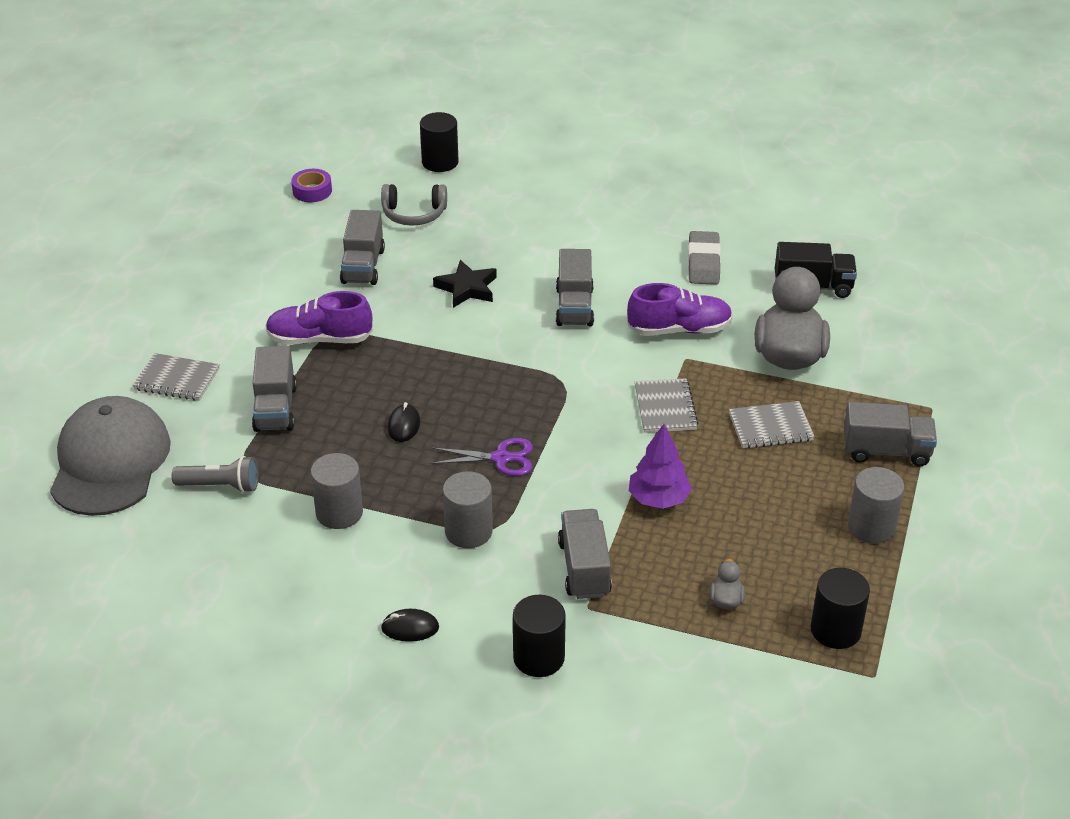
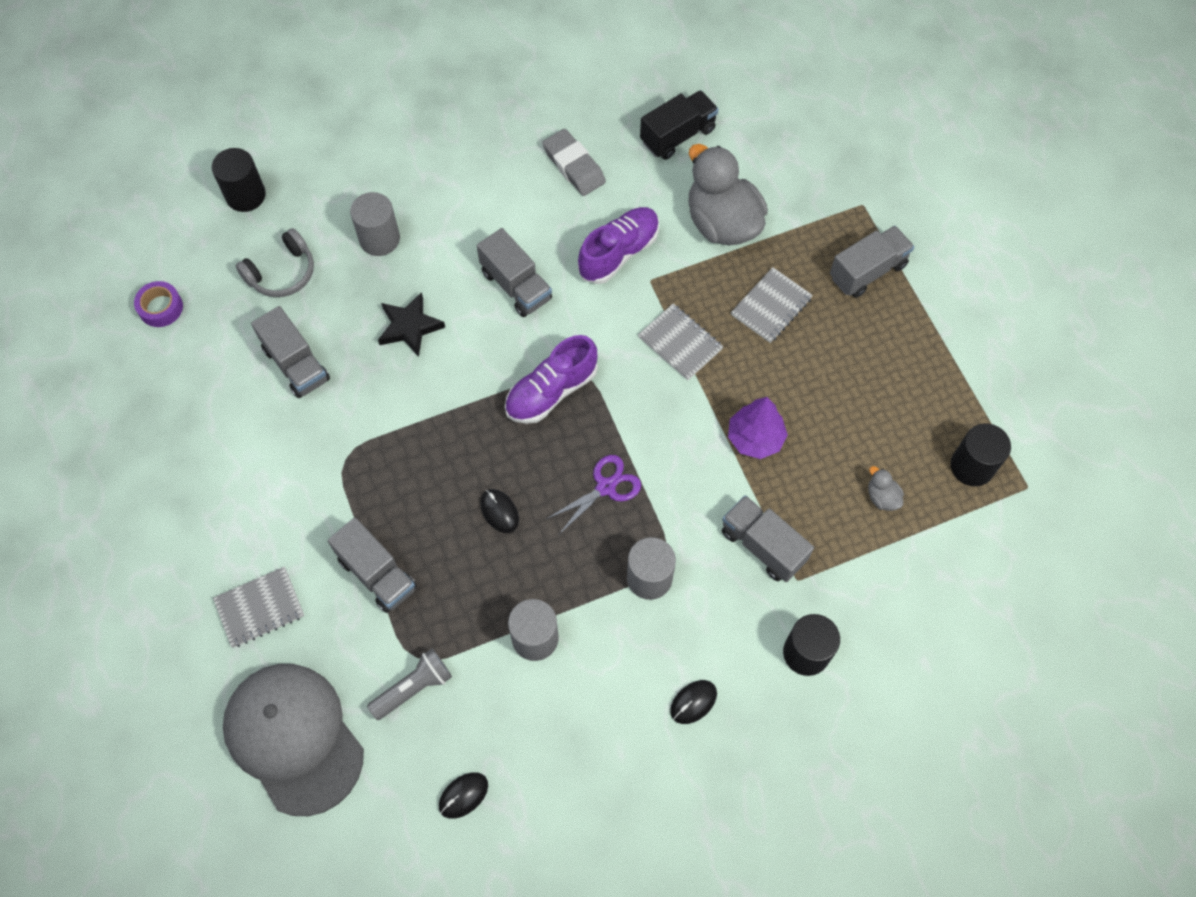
camera: 40 degrees left, 25 degrees up
(177, 568) = (463, 795): none -> black mouse
(319, 339) = (340, 473): purple shoe -> purple shoe (551, 391)
(871, 527) = (917, 352): grey cylinder -> grey cylinder (379, 239)

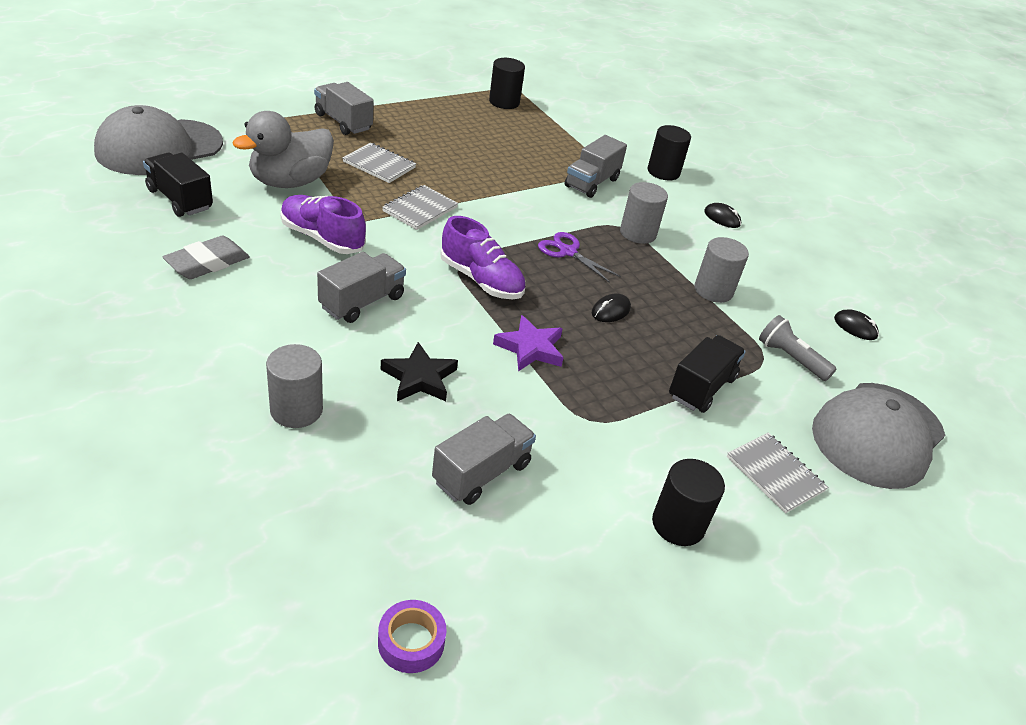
camera: 105 degrees left, 25 degrees down
(245, 195) = (208, 561): black cylinder -> black cylinder (678, 524)
(282, 273) = (348, 501): grey headphones -> none
(377, 574) = (701, 387): grey truck -> black truck
(444, 423) = (530, 348): none -> purple star
(755, 438) = (503, 180): purple tree -> none
(775, 108) = (159, 147): none -> grey cap
(882, 497) = (537, 135): grey duck -> none

